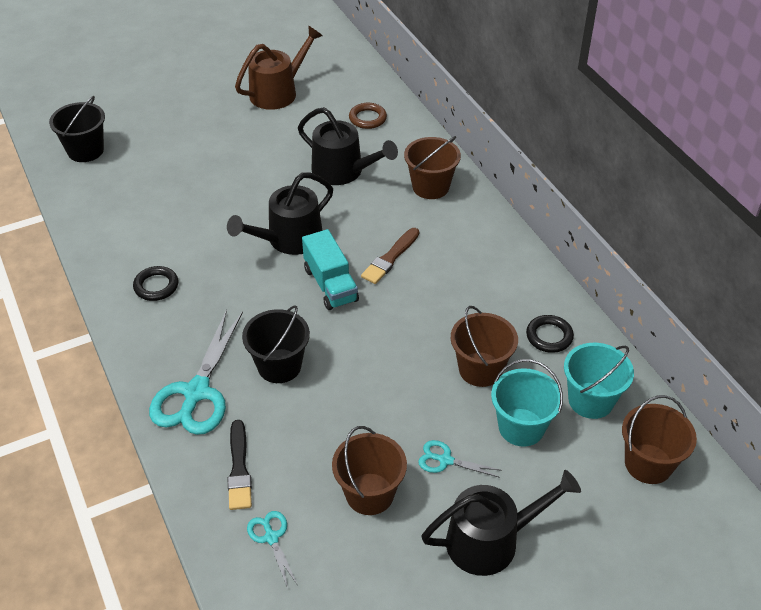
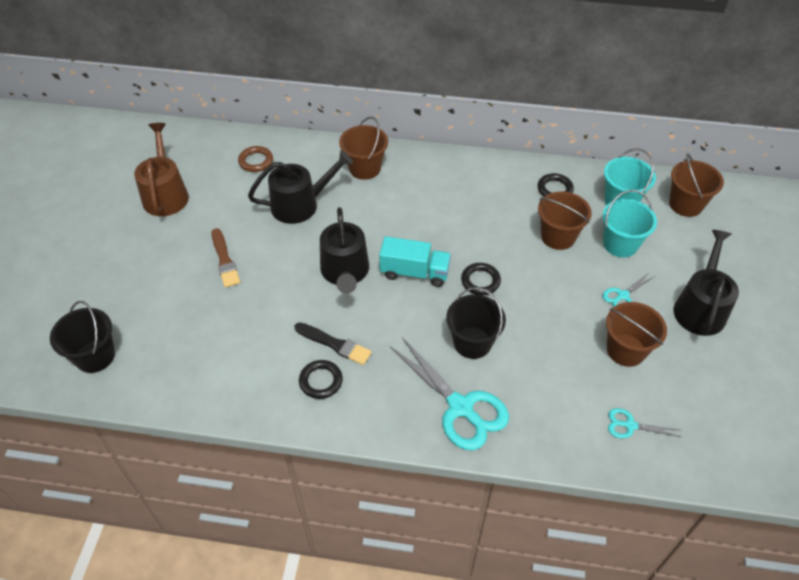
camera: 55 degrees left, 5 degrees up
(239, 469) = (555, 415): black brush -> black brush (334, 344)
(362, 336) = (480, 281): none -> black ring
(390, 258) = (416, 226): brown brush -> brown brush (224, 260)

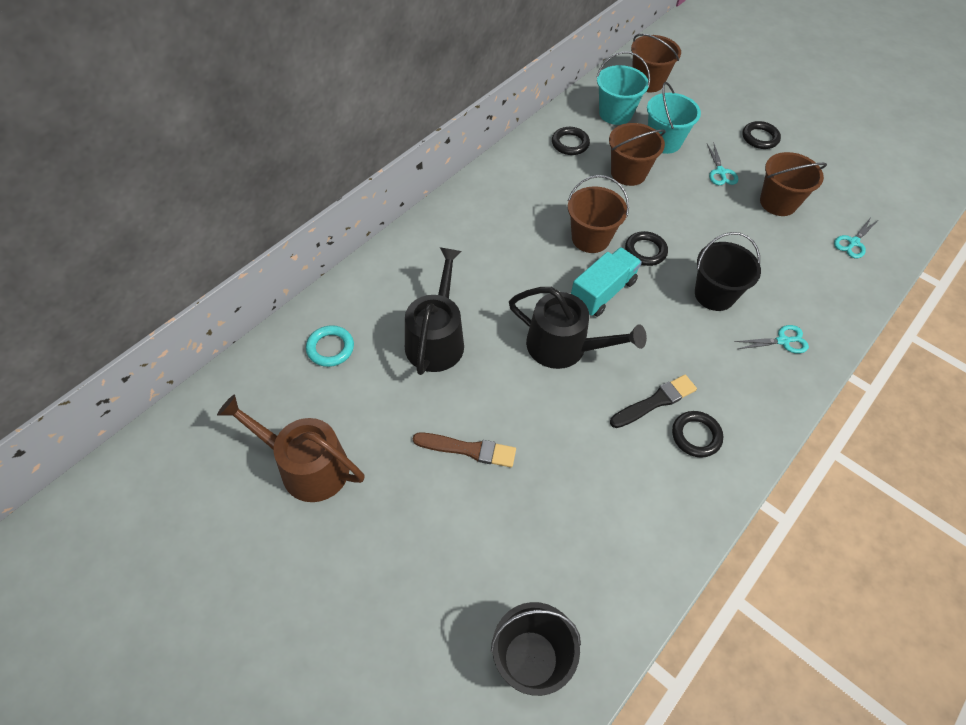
camera: 60 degrees left, 5 degrees up
(256, 161) = (330, 348): brown ring -> turquoise ring
(364, 168) = (427, 259): brown bucket -> brown bucket (590, 238)
(460, 407) = (782, 341): turquoise scissors -> turquoise scissors, size x0.48
(700, 308) = (760, 138): black watering can -> black ring

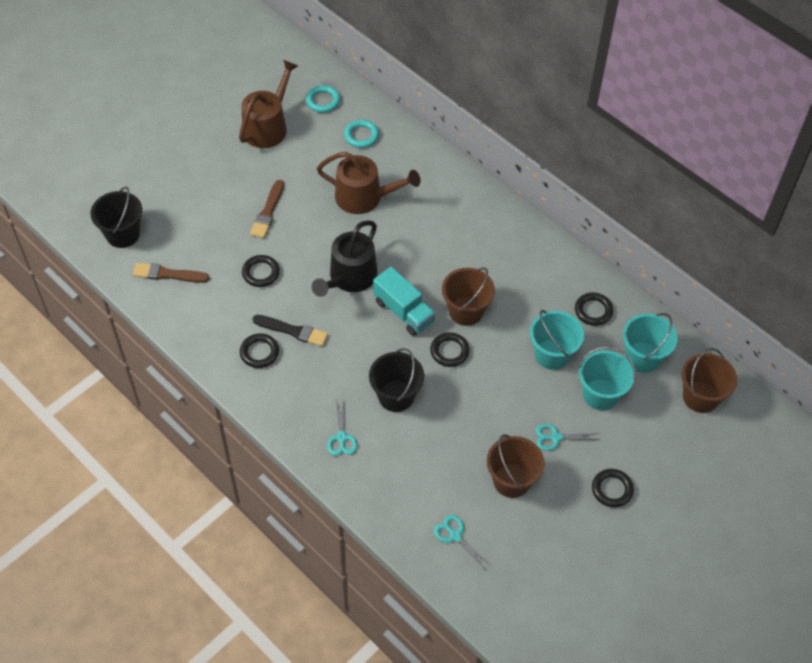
camera: 95 degrees right, 0 degrees up
(261, 398) = (323, 101): none -> turquoise ring
(436, 339) = (364, 197): black watering can -> brown watering can
(573, 447) = (261, 273): none -> black ring
(596, 573) = (168, 274): none -> brown brush
(628, 173) = (552, 354): brown bucket -> turquoise bucket
(655, 401) = (292, 331): black brush -> black brush turned 45 degrees counterclockwise

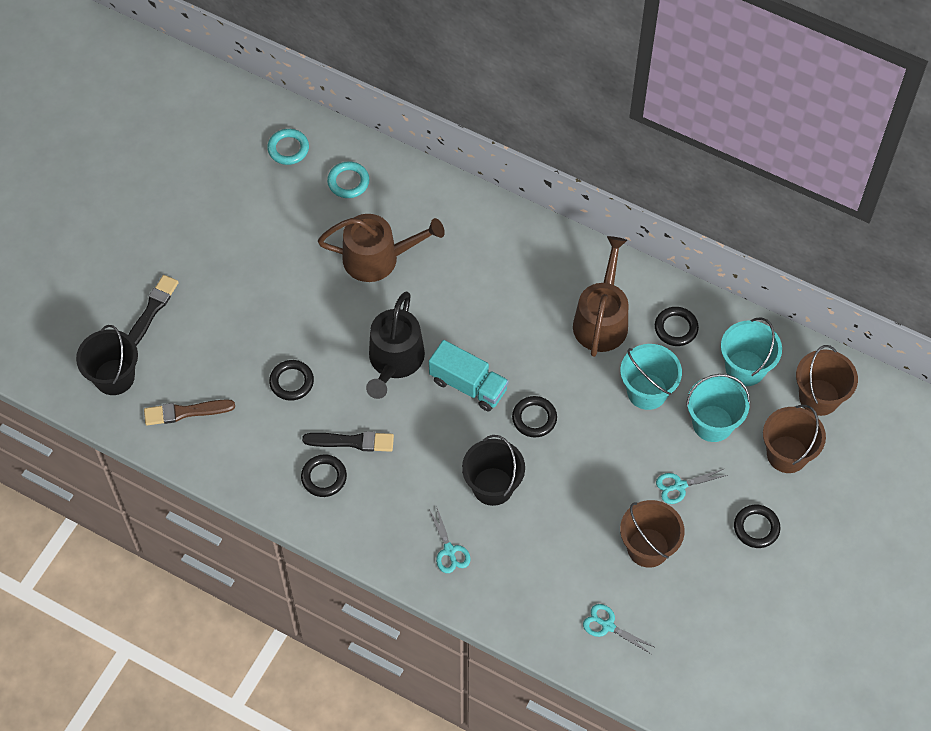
camera: 15 degrees left, 5 degrees up
(171, 192) = (152, 310): none -> black brush
(268, 126) = (235, 198): brown watering can -> brown watering can (601, 320)
(268, 212) = (273, 305): brown brush -> none
(466, 311) = (537, 366): brown bucket -> brown bucket (787, 454)

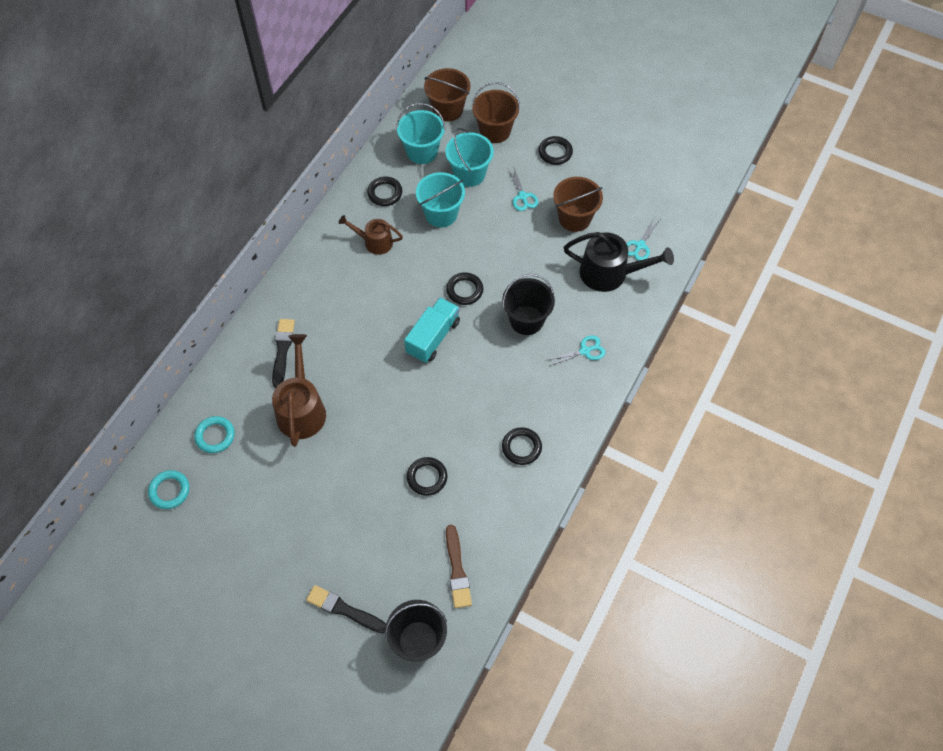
camera: 90 degrees left, 0 degrees up
(352, 441) = (487, 426): black brush -> black brush (282, 350)
(394, 361) = (408, 394): black watering can -> black watering can (609, 273)
(601, 320) = (374, 242): brown watering can -> brown watering can, size x0.61

